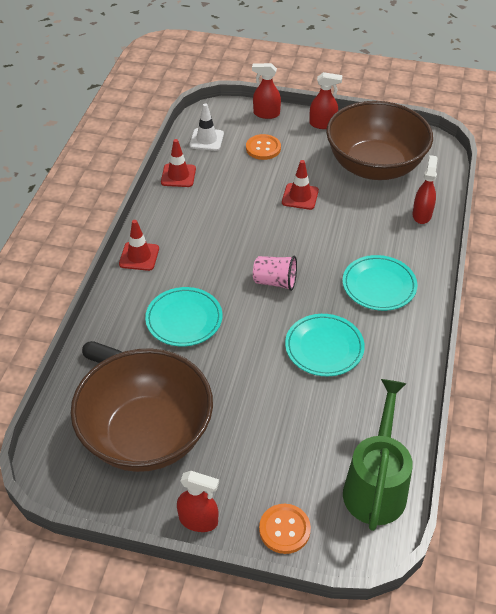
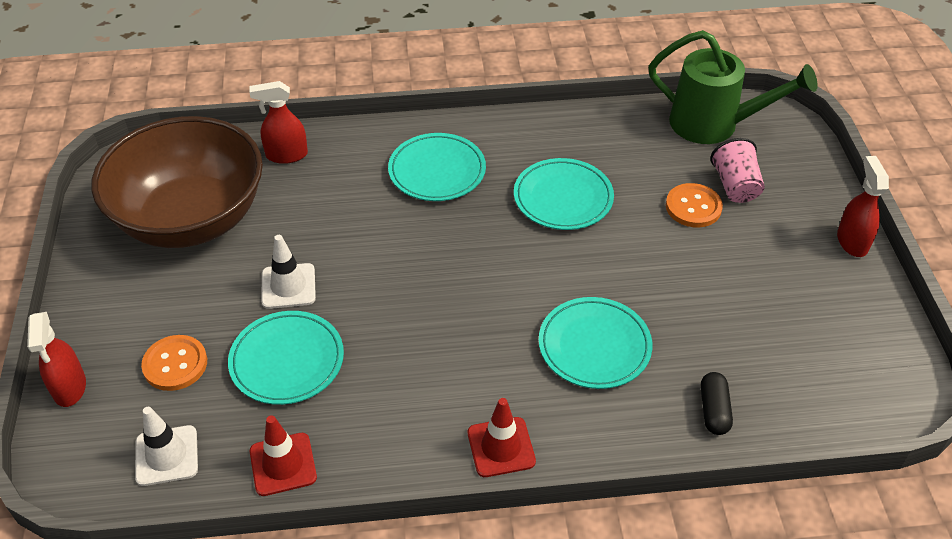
camera: 110 degrees left, 0 degrees up
(147, 435) = (789, 321): brown bowl -> none
(244, 187) = (287, 361): none -> turquoise plate
(275, 282) = (477, 269): pink cup -> pink cup (735, 186)
(284, 529) = (809, 176): orange button -> orange button (693, 207)
(300, 196) = (288, 286): red traffic cone -> white traffic cone
(323, 124) = (90, 301): red spray bottle -> none
(376, 485) = (714, 125): green watering can -> green watering can turned 150 degrees counterclockwise

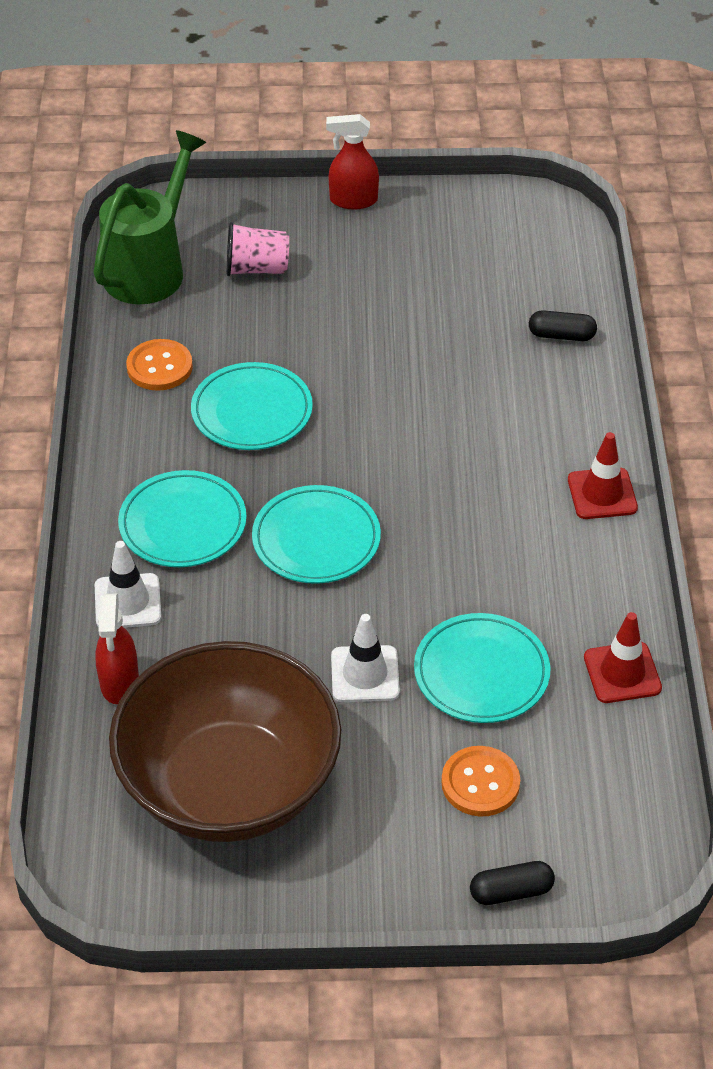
camera: 85 degrees left, 0 degrees up
(69, 388) = (511, 891): red spray bottle -> black capsule
(166, 455) = (610, 780): white traffic cone -> white traffic cone (127, 602)
(594, 346) = (477, 410): turquoise plate -> turquoise plate (316, 539)
(693, 207) = (284, 306): orange button -> orange button (159, 367)

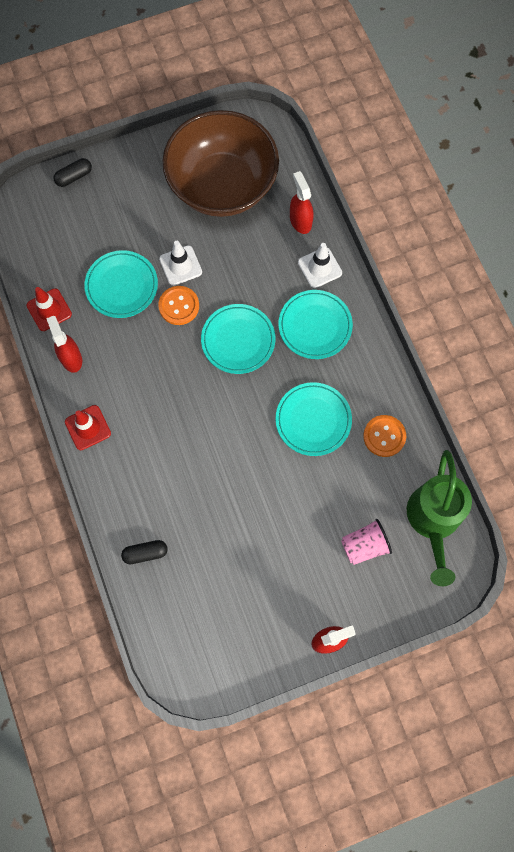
camera: 160 degrees right, 25 degrees up
(480, 783) = (104, 225): orange button -> orange button (179, 306)
(603, 592) = (71, 358): none -> red spray bottle

